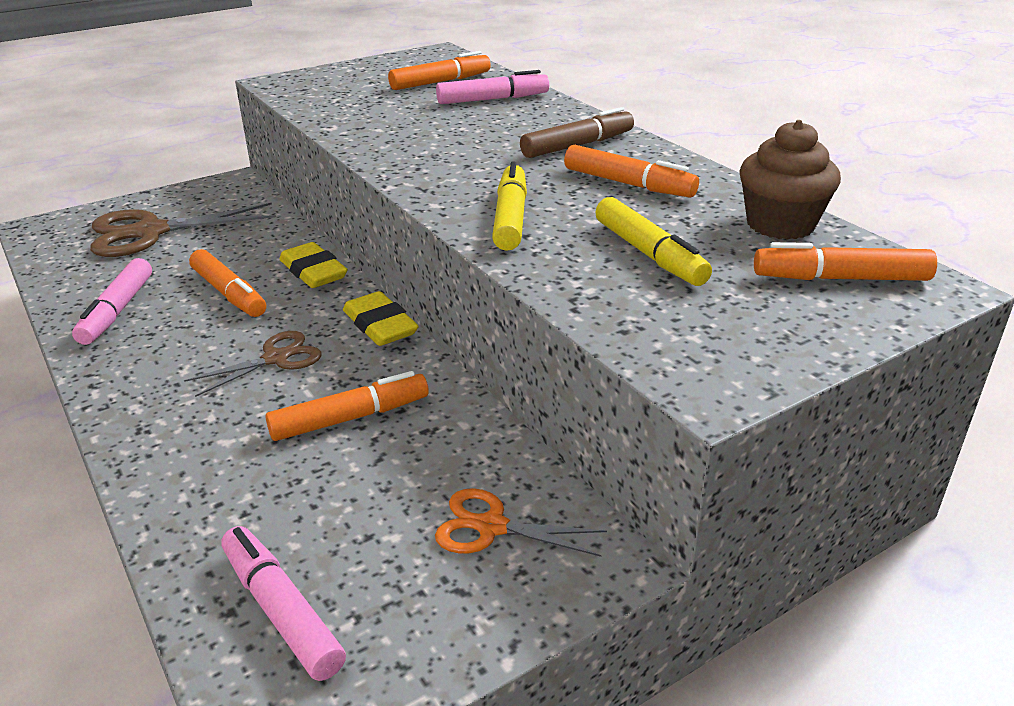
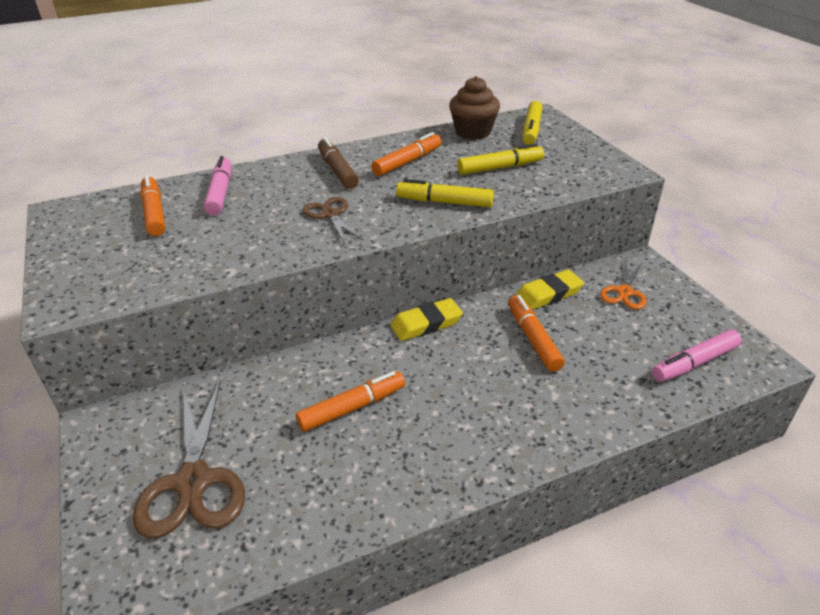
camera: 80 degrees left, 5 degrees up
(117, 311) = (359, 484): pink marker -> none
(276, 358) = (459, 374): brown scissors -> brown scissors (330, 215)
(313, 271) = (333, 357): yellow eraser -> yellow eraser (548, 294)
(840, 278) = (531, 130): orange marker -> yellow marker

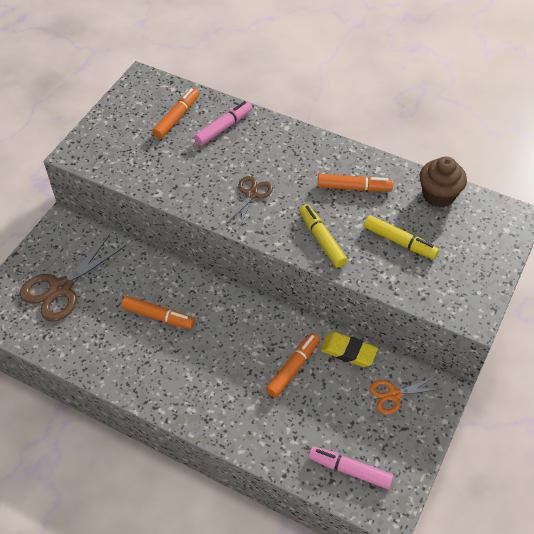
camera: 50 degrees right, 15 degrees up
(337, 170) = (305, 160): brown marker -> none
(426, 324) = (256, 304): yellow eraser -> none
(531, 130) = (482, 226): yellow marker -> none

